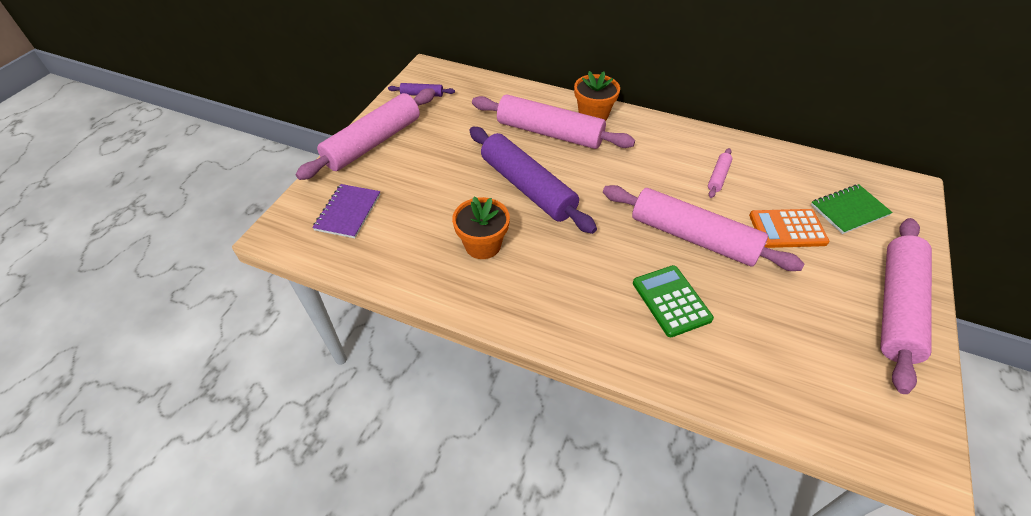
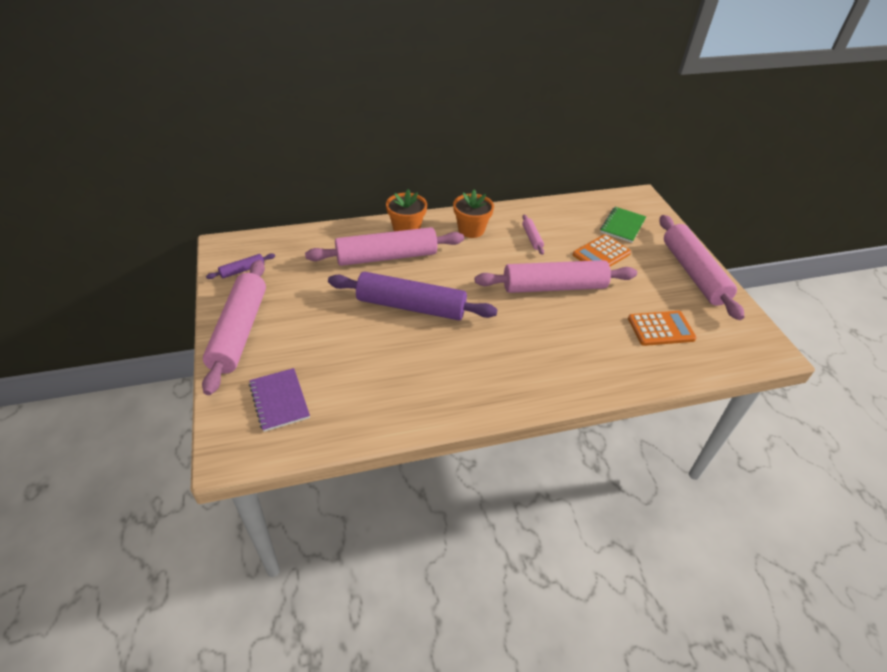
camera: 40 degrees left, 5 degrees down
(483, 245) = (420, 366): orange flower pot -> orange flower pot (471, 230)
(671, 301) = (580, 336): green calculator -> none
(781, 346) = (661, 329): none -> orange calculator

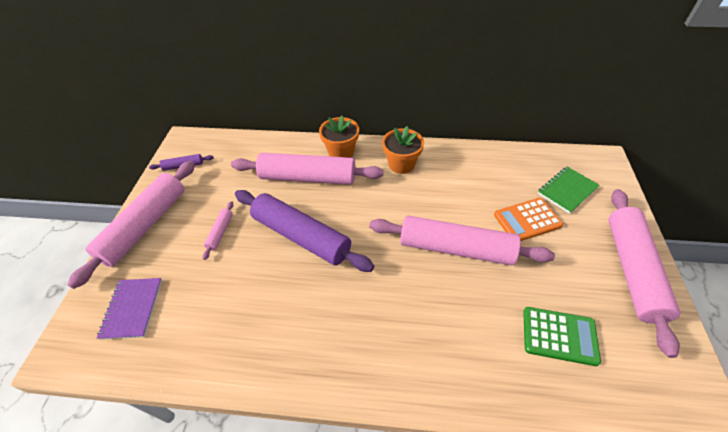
camera: 25 degrees right, 5 degrees up
(532, 238) = (458, 185): pink rolling pin -> pink rolling pin (220, 232)
(661, 329) = (559, 336): orange calculator -> green calculator

